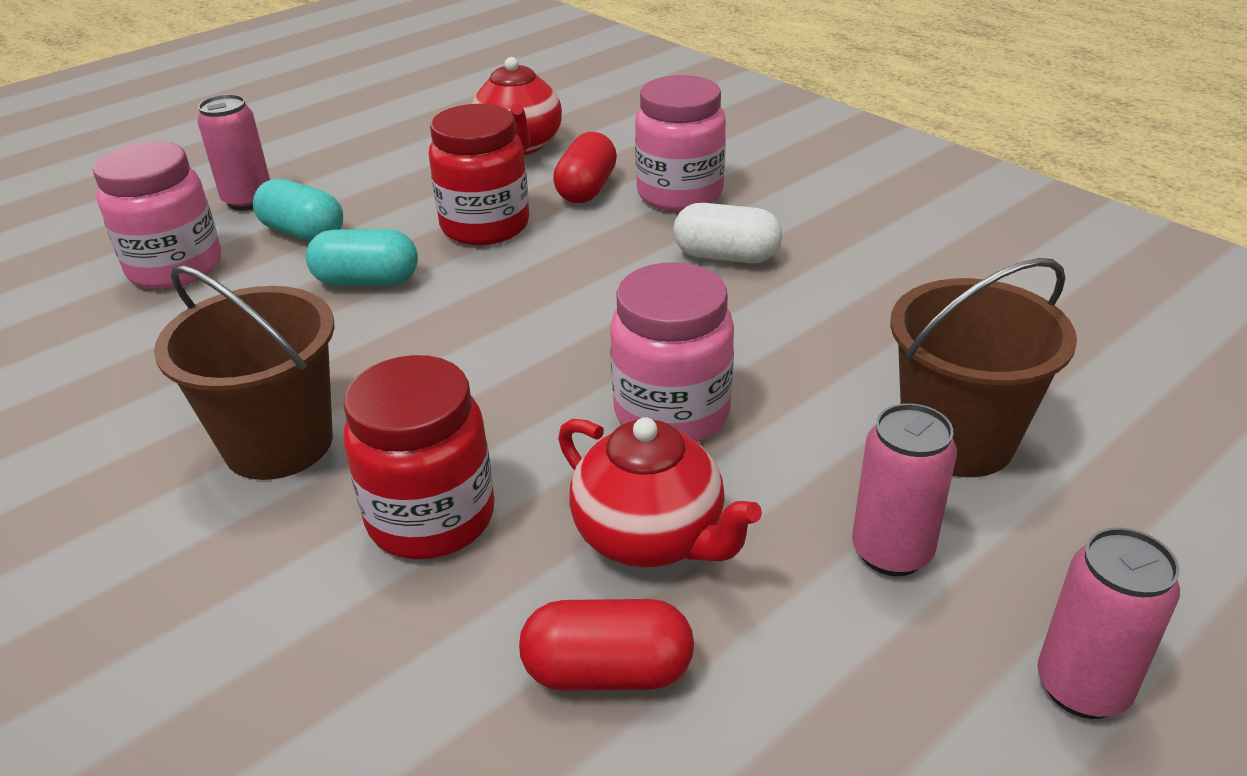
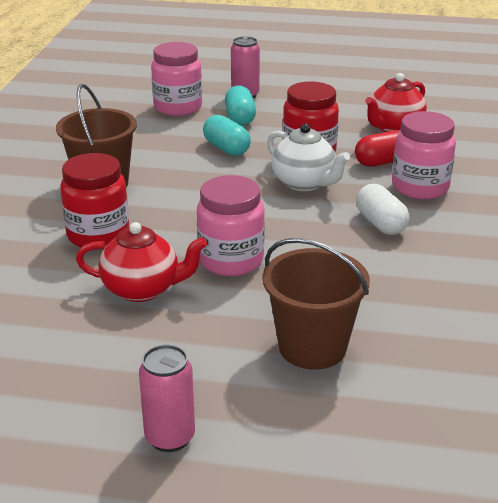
camera: 50 degrees right, 5 degrees down
(555, 263) = (305, 183): none -> white teapot
(608, 671) = (58, 310): red capsule -> none
(651, 538) = (143, 289): red teapot -> red teapot turned 90 degrees counterclockwise
(891, 552) = (203, 355): pink can -> none

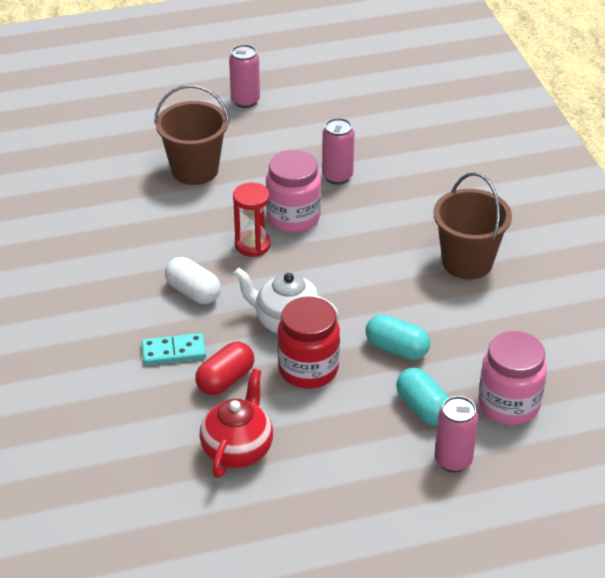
camera: 155 degrees right, 10 degrees up
(98, 235) = (414, 209): red jar -> none
(143, 289) = (337, 176): red teapot -> pink can
(294, 247) = (252, 245): none -> red hourglass
(420, 187) = (174, 351): pink jar -> turquoise domino

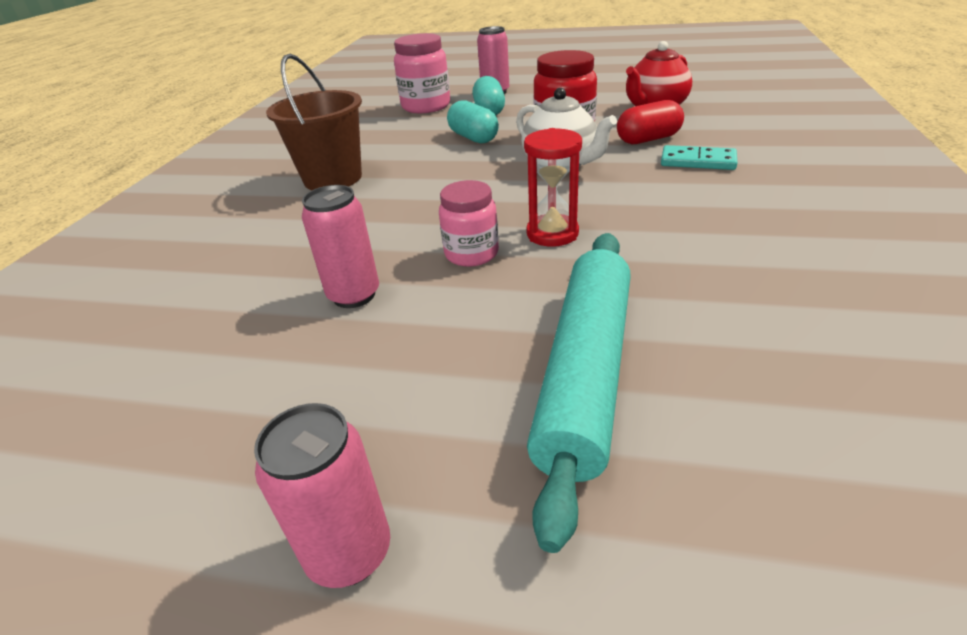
camera: 150 degrees left, 5 degrees down
(193, 292) = (658, 202): white capsule -> none
(195, 170) = (586, 372): brown bucket -> turquoise rolling pin
(293, 218) = (471, 254): pink jar -> pink jar, size x0.65

